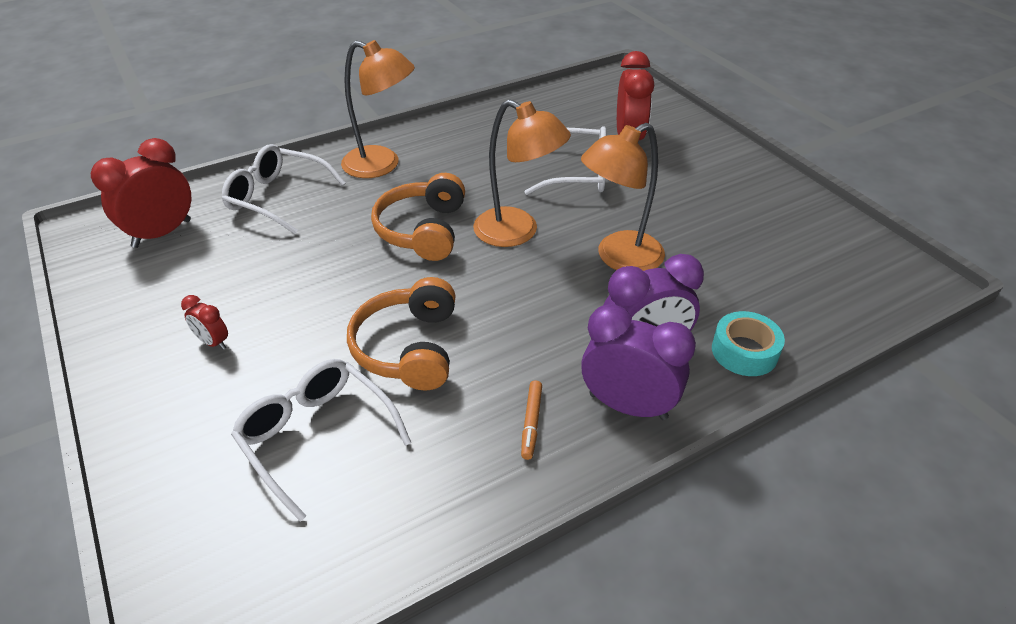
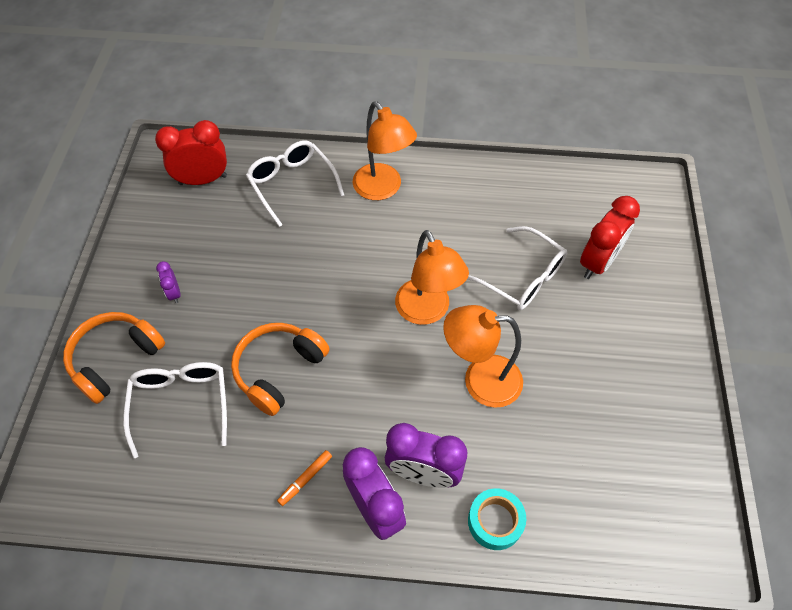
camera: 35 degrees right, 15 degrees up
(213, 342) = (174, 293): red clock -> purple clock
(423, 230) = (363, 271): orange headphones -> orange headphones (115, 359)

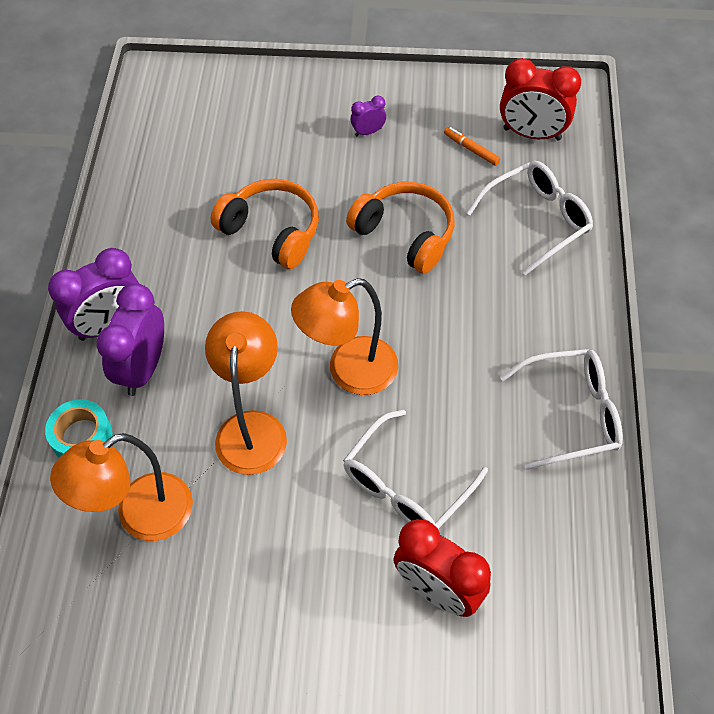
camera: 90 degrees right, 0 degrees up
(115, 359) = (288, 99): orange headphones -> orange headphones (405, 234)
(181, 404) = (236, 156): white glasses -> white glasses (570, 414)
(203, 180) = (532, 134): red clock -> red clock turned 120 degrees clockwise
(305, 479) = (148, 264): orange marker -> orange marker (471, 149)
(383, 189) = (542, 319): orange lamp -> orange lamp (141, 516)

